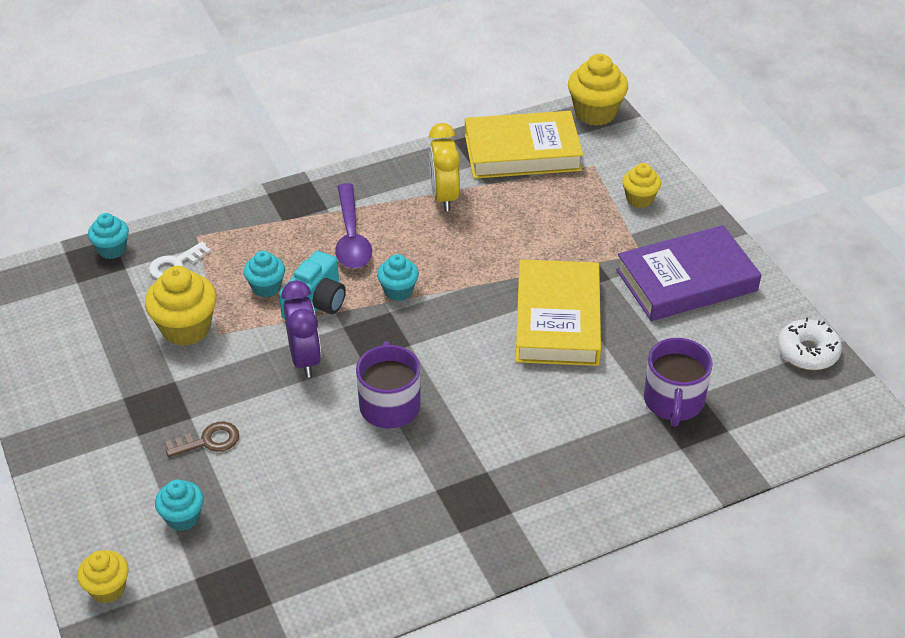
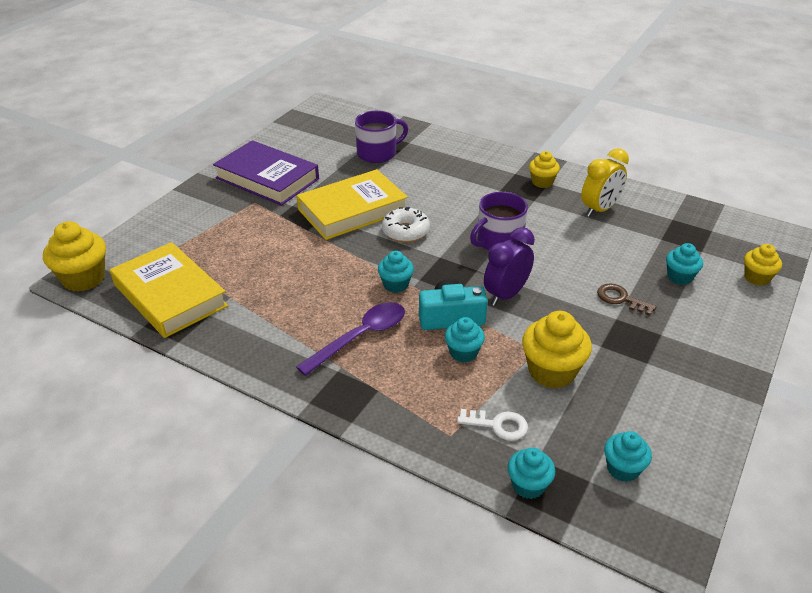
camera: 125 degrees left, 5 degrees down
(62, 305) = (623, 469): none -> turquoise cupcake
(444, 196) = (265, 311): yellow clock -> yellow clock (599, 209)
(639, 199) = (192, 221): yellow cupcake -> yellow cupcake (542, 182)
(807, 352) = (293, 128): white donut -> white donut (405, 231)

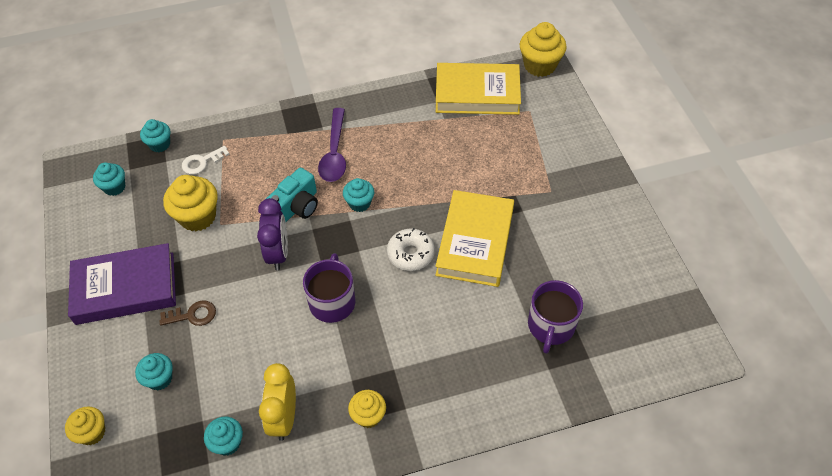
camera: 135 degrees right, 15 degrees up
(267, 178) = (582, 219): purple book -> purple book (125, 288)
(463, 353) = (263, 189): turquoise cupcake -> turquoise cupcake (227, 443)

